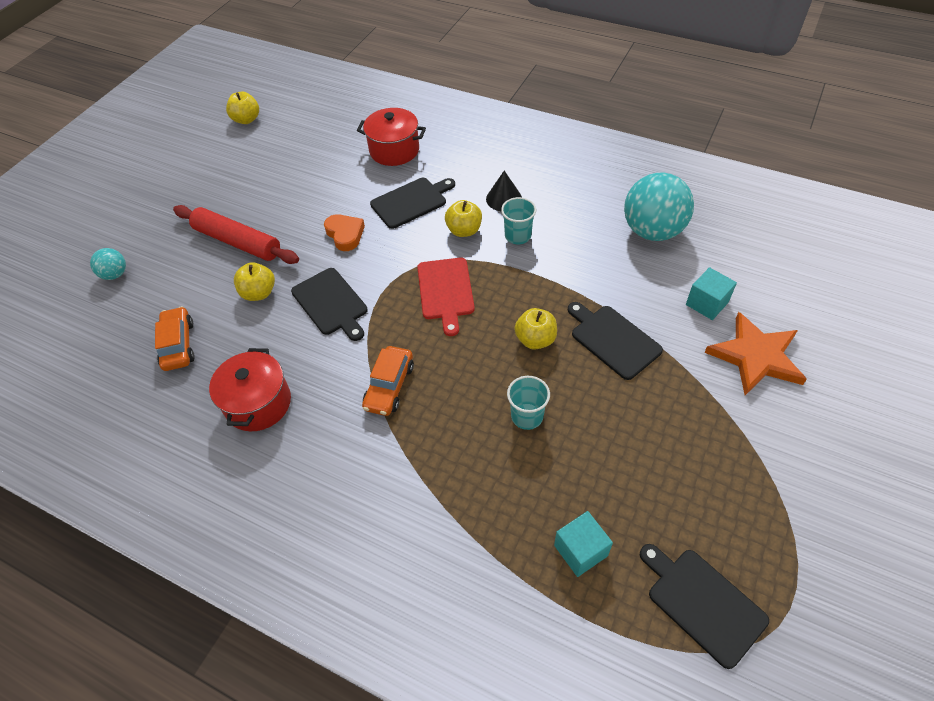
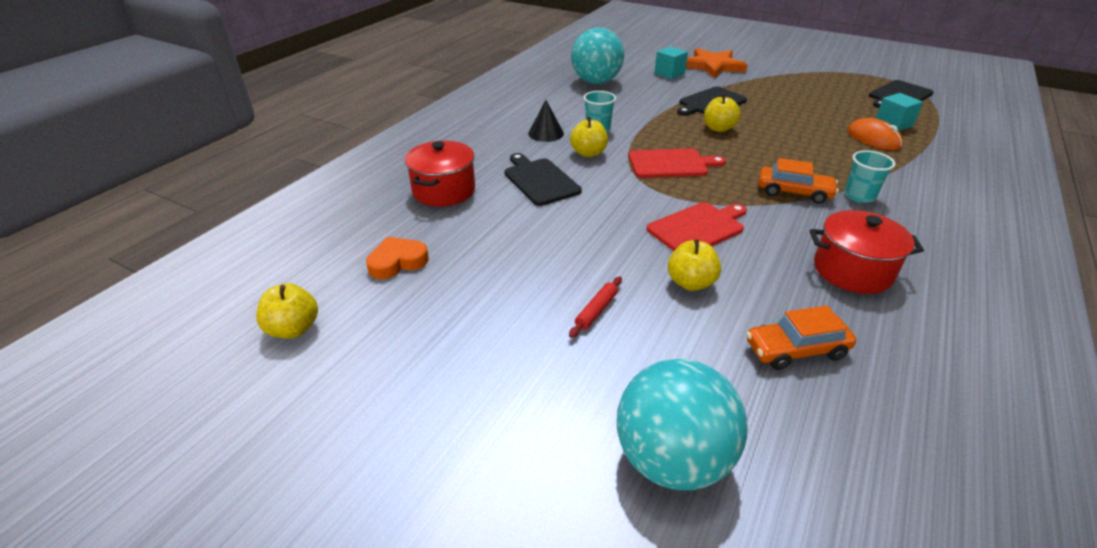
camera: 90 degrees left, 15 degrees down
(115, 274) = (671, 459): turquoise ball -> turquoise ball, size x2.08
(238, 242) = (596, 311): red rolling pin -> red rolling pin, size x0.44
(331, 303) = (698, 228): black cutting board -> red cutting board
(345, 234) = (588, 221): orange heart -> orange heart (397, 262)
(527, 416) = (795, 135): turquoise cup -> turquoise cup (859, 196)
(527, 507) = (873, 138): none -> orange mouse

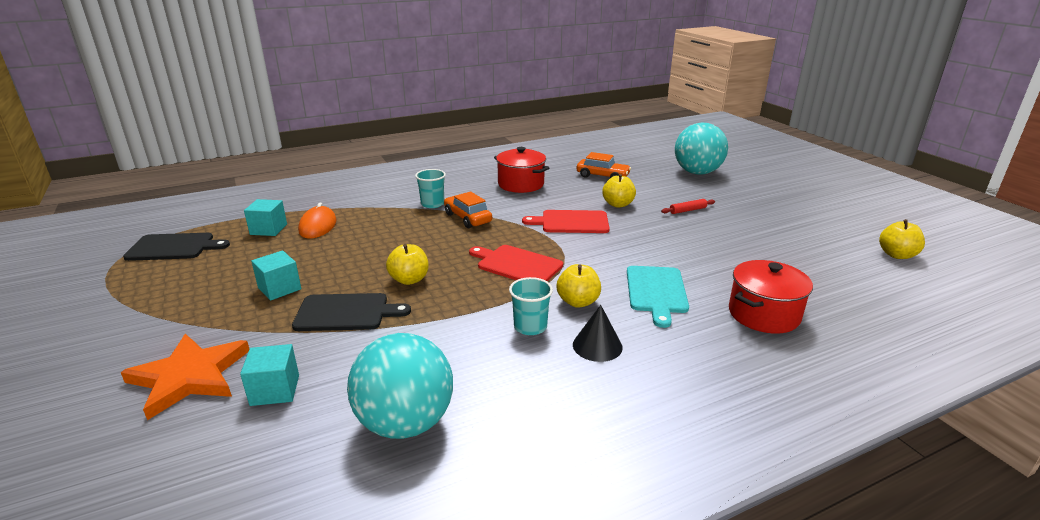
camera: 145 degrees left, 10 degrees down
(397, 262) = (819, 269): orange heart -> none
(540, 180) = (656, 291): black cutting board -> turquoise cutting board
(775, 99) = (279, 288): none -> turquoise cube

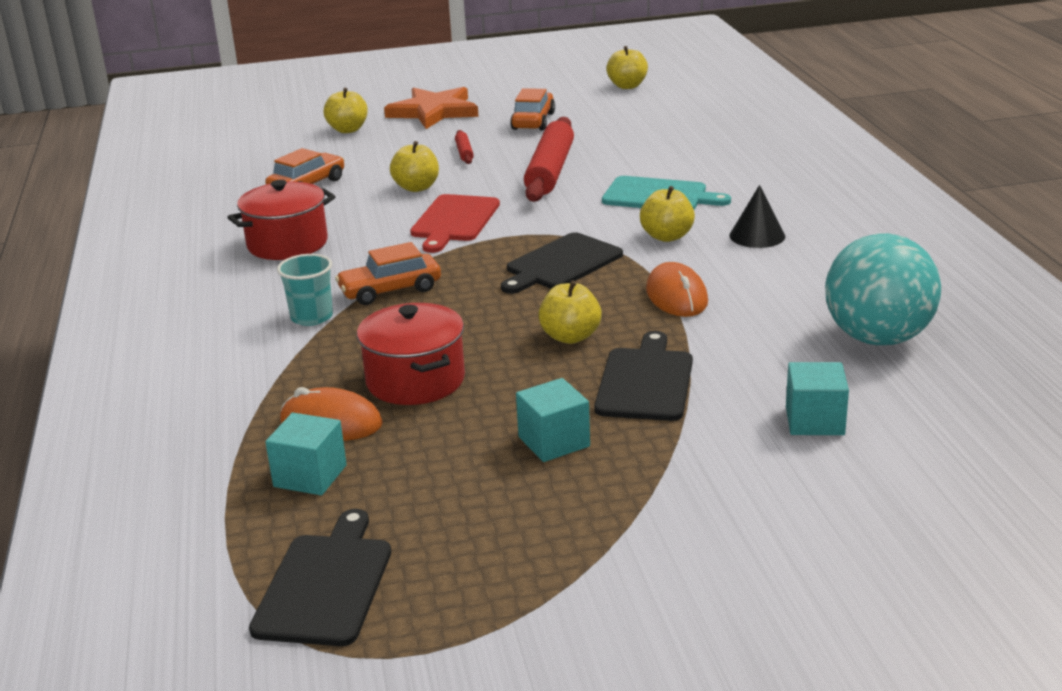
camera: 75 degrees left, 0 degrees up
(189, 377) = (779, 490): orange star -> orange star (434, 112)
(473, 314) = (676, 296): none -> orange mouse
(517, 265) = (561, 264): red cutting board -> black cutting board
(530, 327) = (712, 266): turquoise cup -> none
(676, 243) = (550, 171): none -> red rolling pin
(697, 172) = (348, 130): turquoise ball -> yellow apple
(763, 314) = (719, 157): red pot -> red pot (415, 380)
(770, 226) = (533, 121): none -> orange car

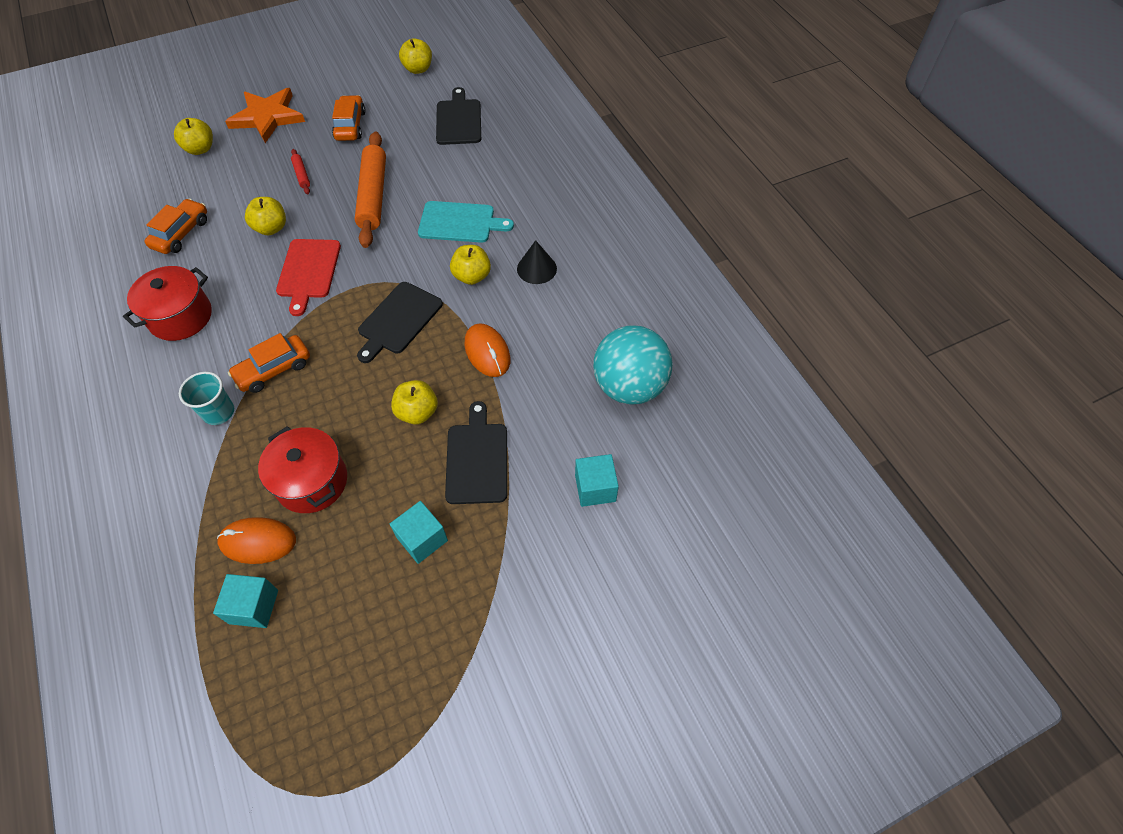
camera: 15 degrees left, 30 degrees up
(325, 585) = (287, 725): black cutting board -> black cutting board (458, 120)
(550, 171) = (373, 196): red rolling pin -> orange rolling pin

